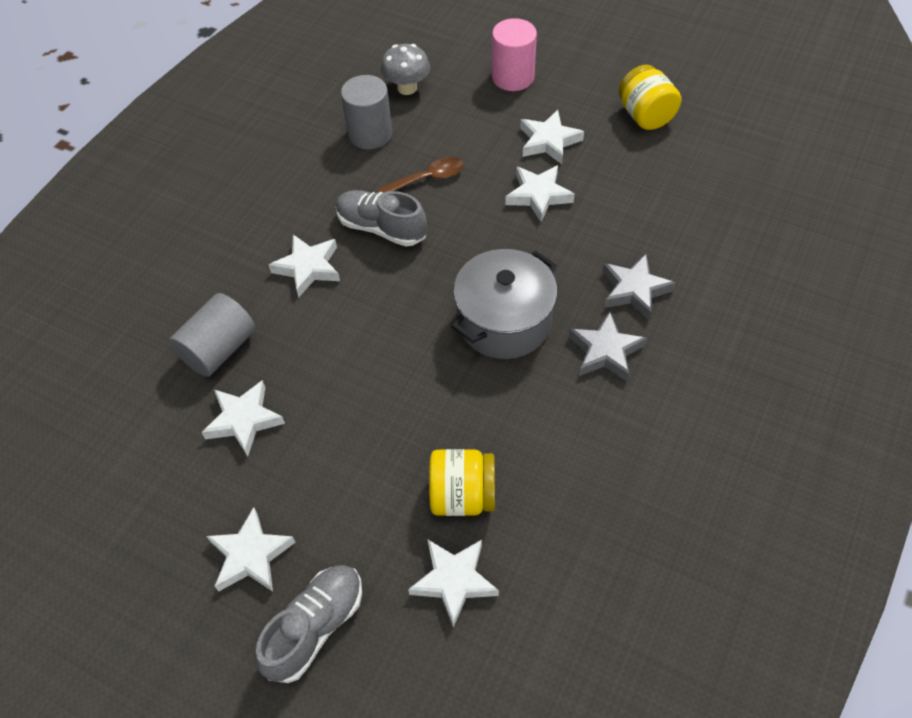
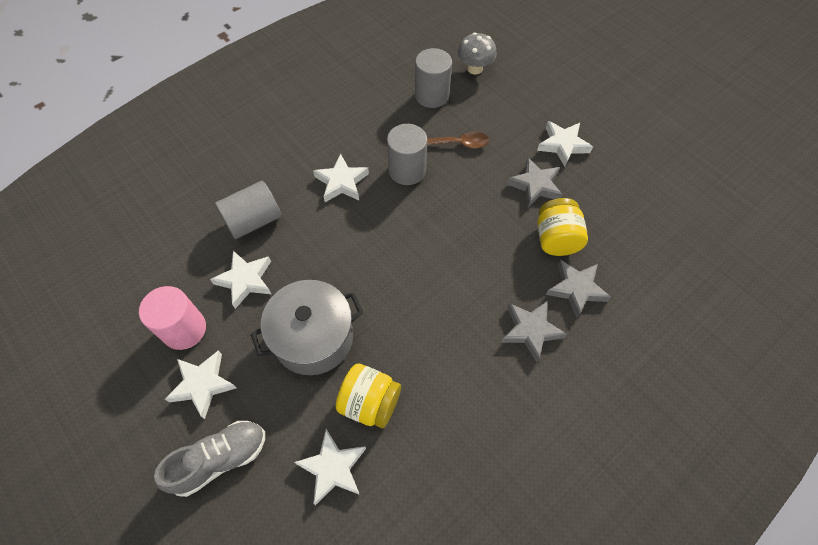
camera: 20 degrees right, 5 degrees up
(381, 228) = (407, 170): grey shoe -> grey cylinder
(504, 321) = (463, 276): grey pot -> grey pot (313, 337)
(513, 77) = (558, 85): pink cylinder -> pink cylinder (184, 329)
(538, 195) = (535, 185): white star -> grey star
(645, 116) = (649, 149): yellow jar -> yellow jar (556, 239)

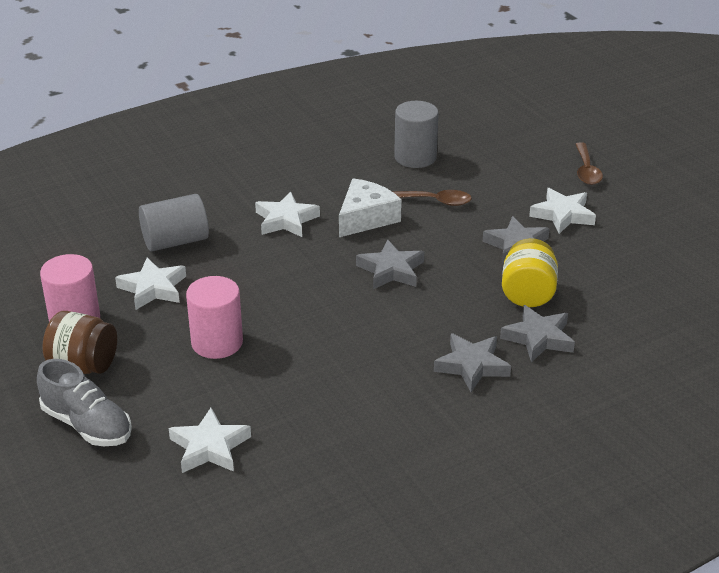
camera: 10 degrees right, 25 degrees down
(202, 384) = (83, 365): white star -> brown jar
(220, 459) = (87, 425): grey shoe -> grey shoe turned 60 degrees clockwise
(313, 337) = (217, 342): grey pot -> pink cylinder
(370, 403) = (266, 401): yellow jar -> none
(407, 170) = (366, 218): grey cylinder -> white cheese
(440, 228) = (391, 270): none -> grey star
(474, 69) = (475, 139): grey mushroom -> none
(570, 93) = (586, 170): none -> brown spoon

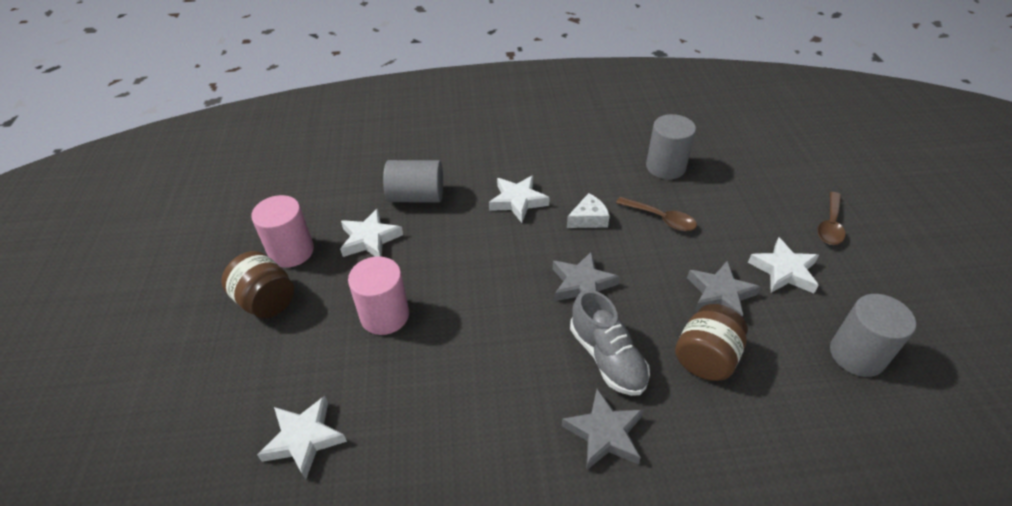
camera: 25 degrees right, 10 degrees up
(87, 425) = (225, 369): grey shoe -> grey shoe (607, 357)
(366, 218) = (588, 219): white cheese -> white cheese, size x0.64
(527, 294) = (705, 358): yellow jar -> brown jar
(538, 338) = (692, 422): grey star -> none
(645, 259) = (857, 355): none -> grey cylinder

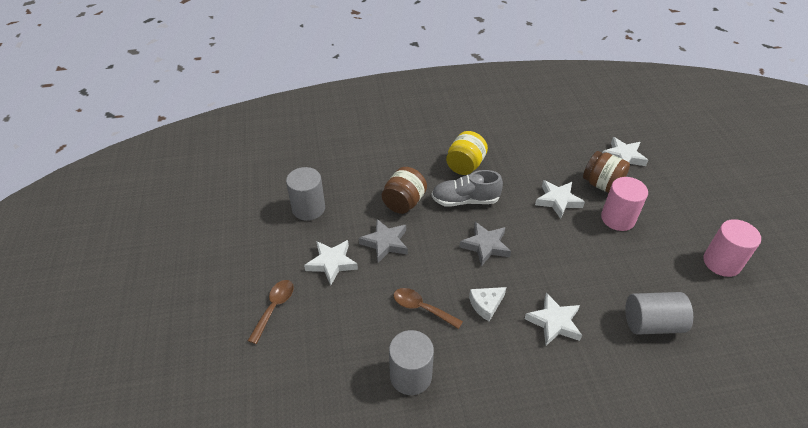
camera: 175 degrees right, 0 degrees up
(266, 301) = (706, 224): brown jar -> brown jar (602, 184)
(370, 239) = (666, 276): white star -> white star (558, 201)
(604, 433) = (465, 165): grey star -> yellow jar
(607, 357) = (465, 200): grey shoe -> grey shoe turned 60 degrees counterclockwise

